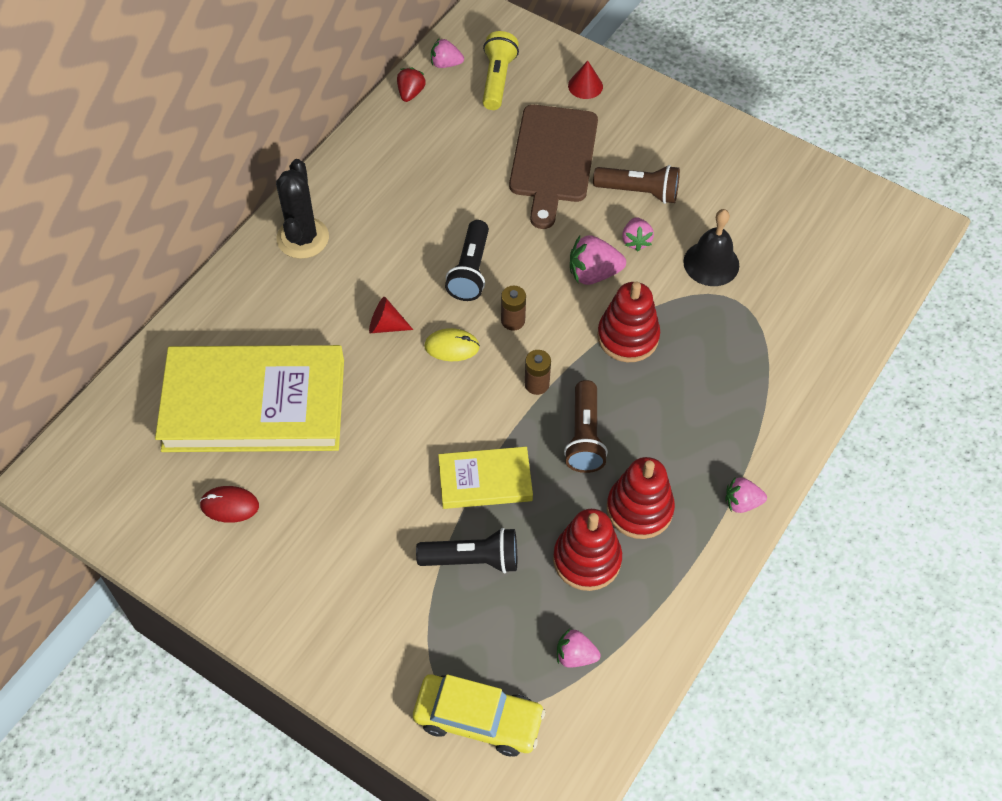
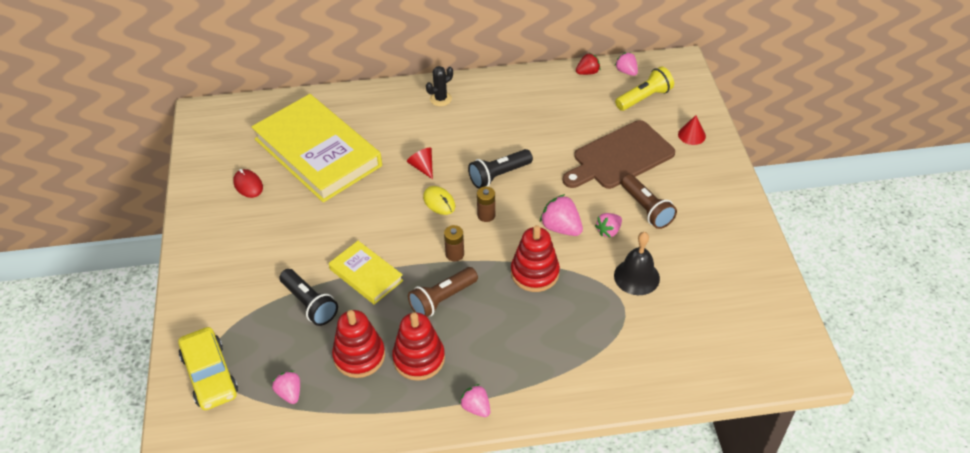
camera: 50 degrees right, 10 degrees down
(303, 238) = (440, 99): black cactus -> black cactus, size x0.61

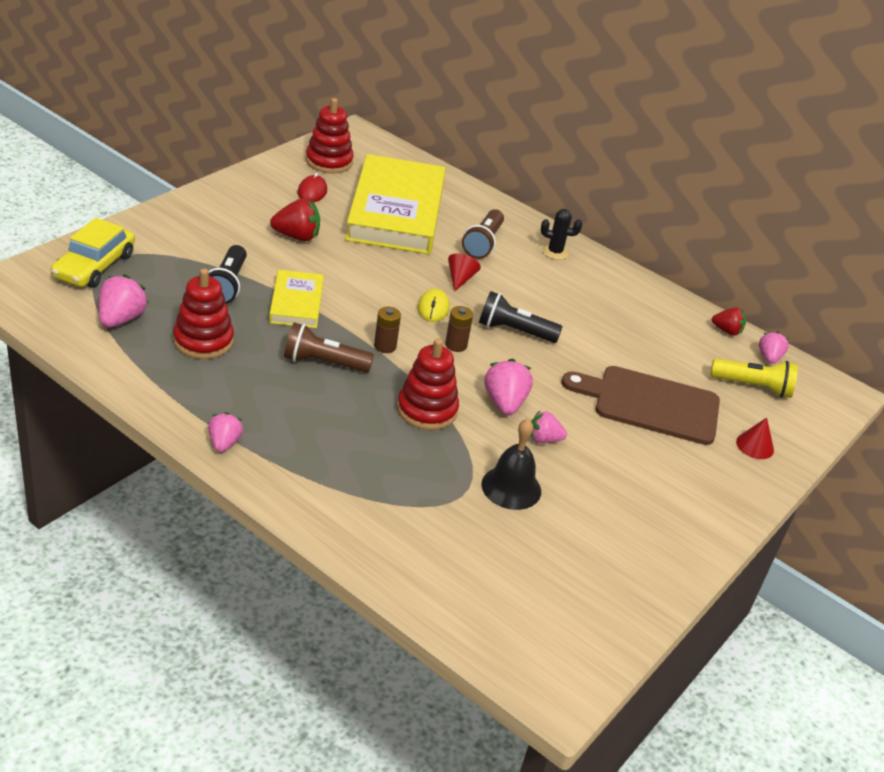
camera: 40 degrees right, 10 degrees down
(289, 393) = (121, 319): pink strawberry -> pink strawberry, size x1.53
(292, 227) = (297, 236): none -> red strawberry
(419, 358) = (240, 379): red stacking toy -> red stacking toy (329, 161)
(646, 209) = (608, 455): brown flashlight -> brown flashlight (483, 243)

